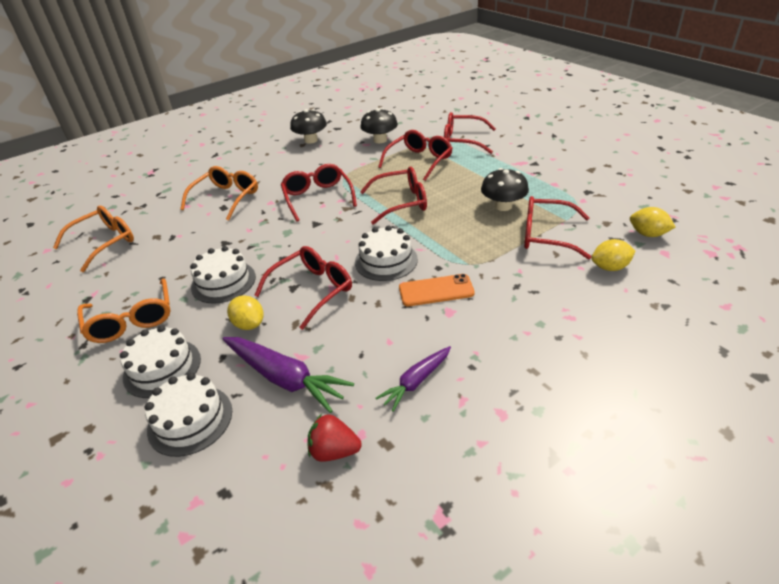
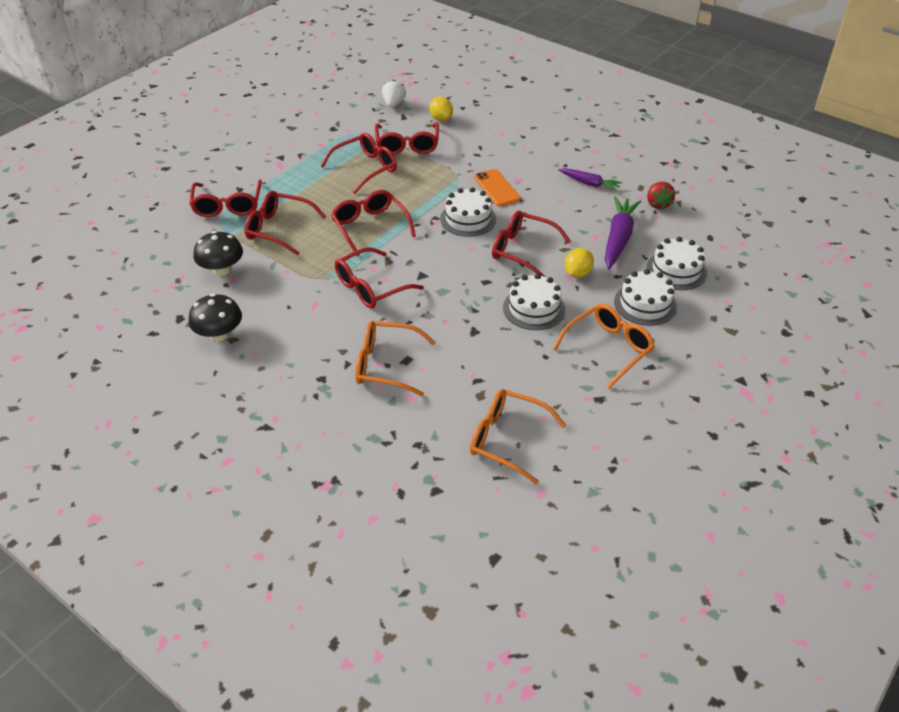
camera: 110 degrees left, 5 degrees up
(503, 206) = (366, 168): black mushroom -> red glasses
(648, 234) = (393, 104): yellow lemon -> white strawberry

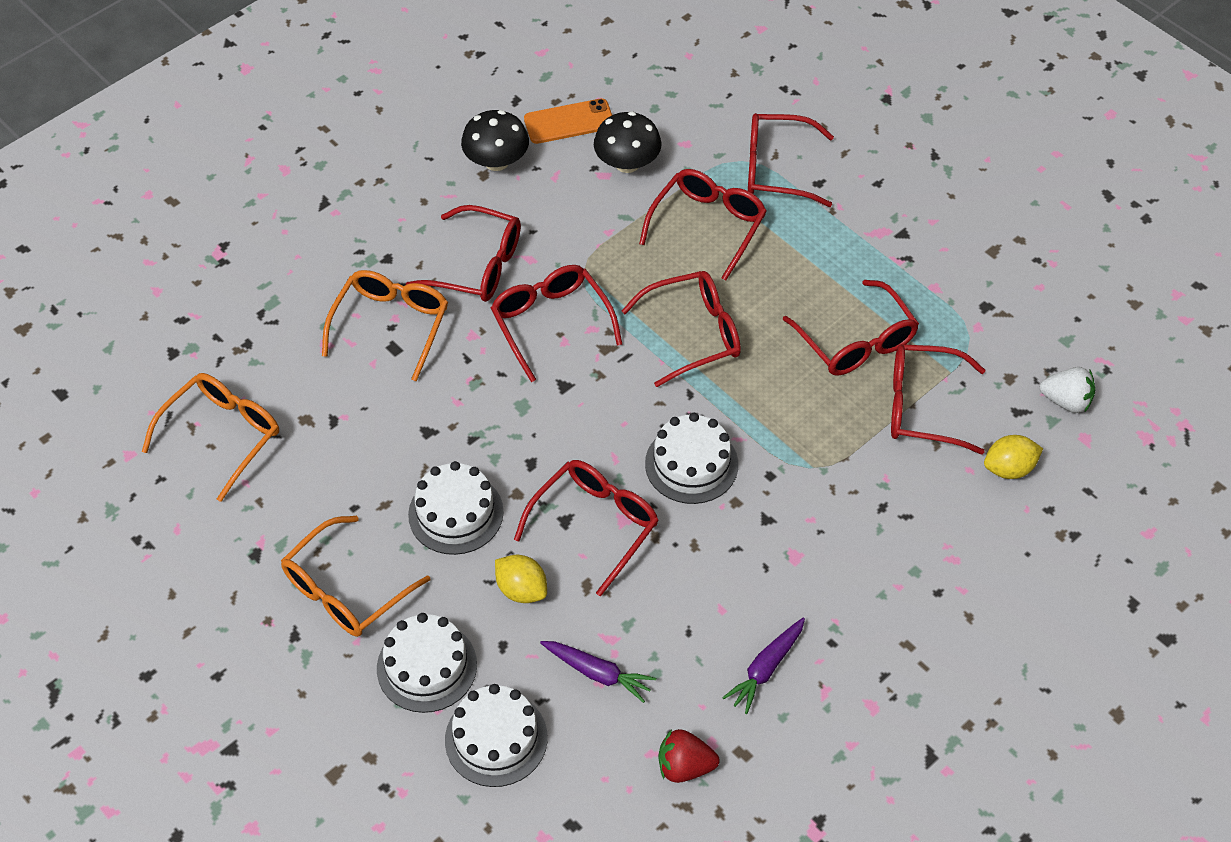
camera: 100 degrees right, 10 degrees up
(324, 329) = (478, 266): none -> red glasses
(497, 188) = (772, 519): orange phone -> orange phone (569, 122)
(608, 348) = (345, 590): orange glasses -> orange glasses turned 75 degrees clockwise
(618, 238) = (598, 673): purple carrot -> purple carrot, size x0.61

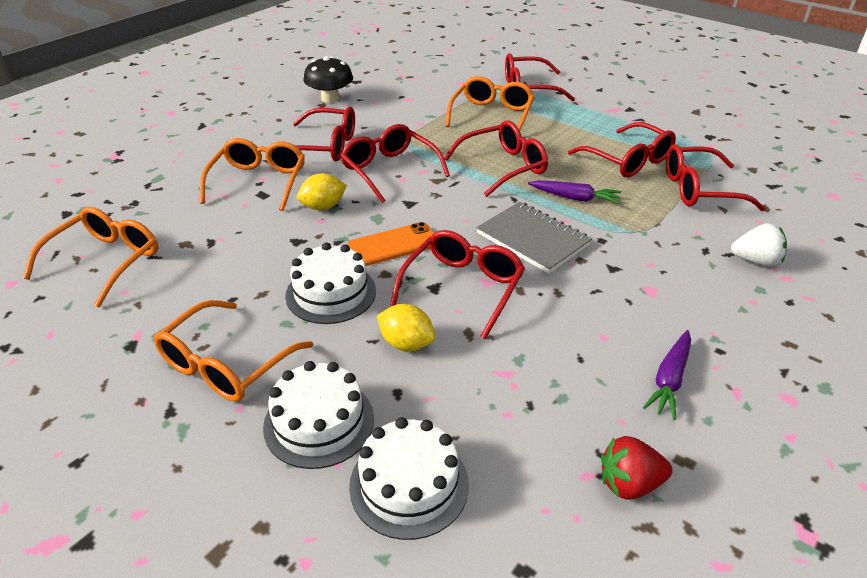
camera: 10 degrees left, 15 degrees down
(569, 122) = (378, 79): orange phone -> orange phone (393, 245)
(598, 673) = (503, 405): purple carrot -> purple carrot (575, 198)
(627, 163) = (424, 93): black mushroom -> none
(691, 464) = (532, 239): white cake -> grey notebook
(708, 225) = (492, 115): red glasses -> orange glasses
(1009, 469) = (790, 217): yellow lemon -> yellow lemon (323, 207)
(1066, 401) = (803, 177): white strawberry -> white strawberry (755, 261)

